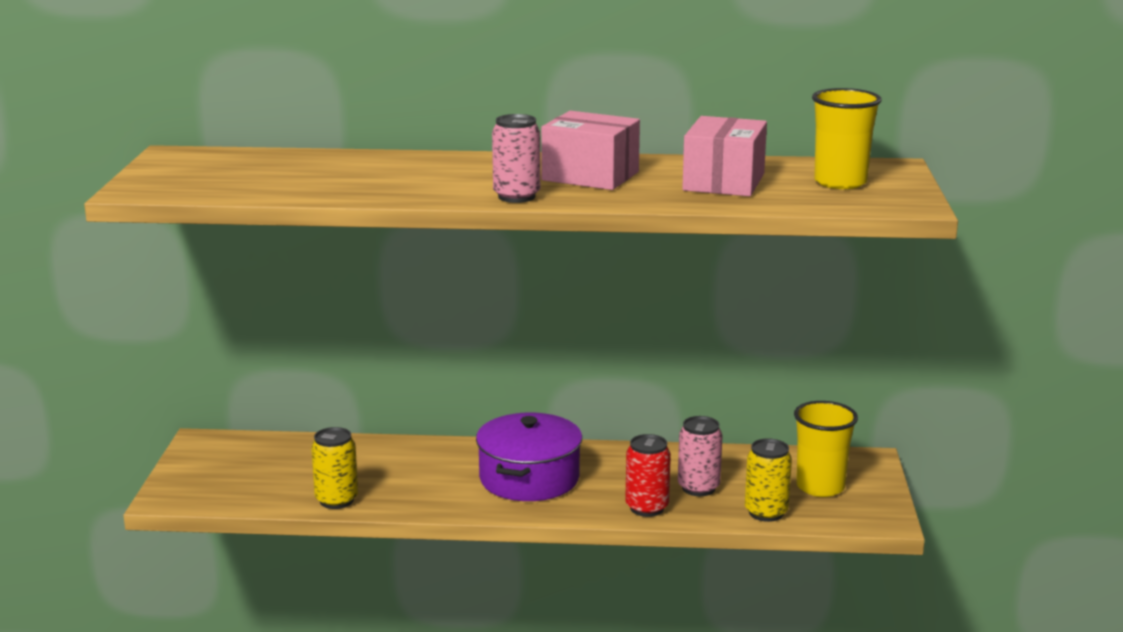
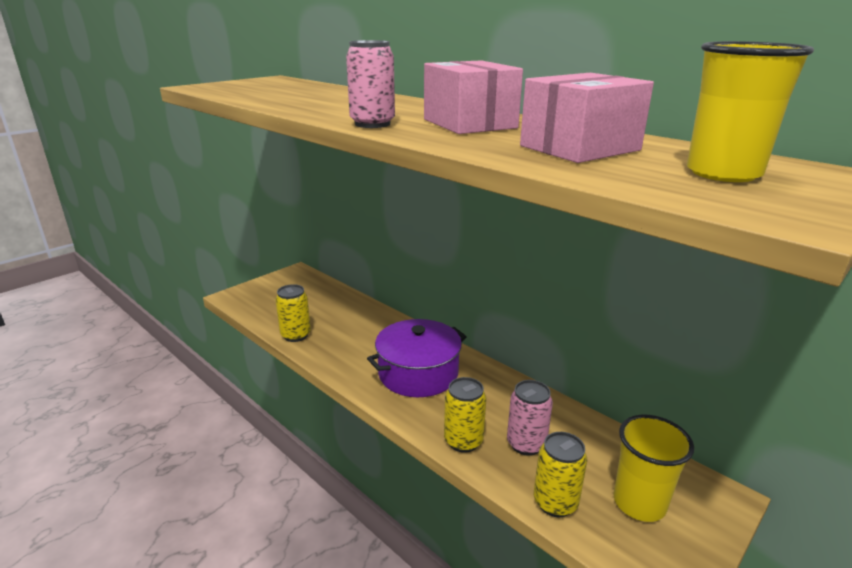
camera: 40 degrees right, 5 degrees up
(647, 508) = (463, 441): red can -> yellow can

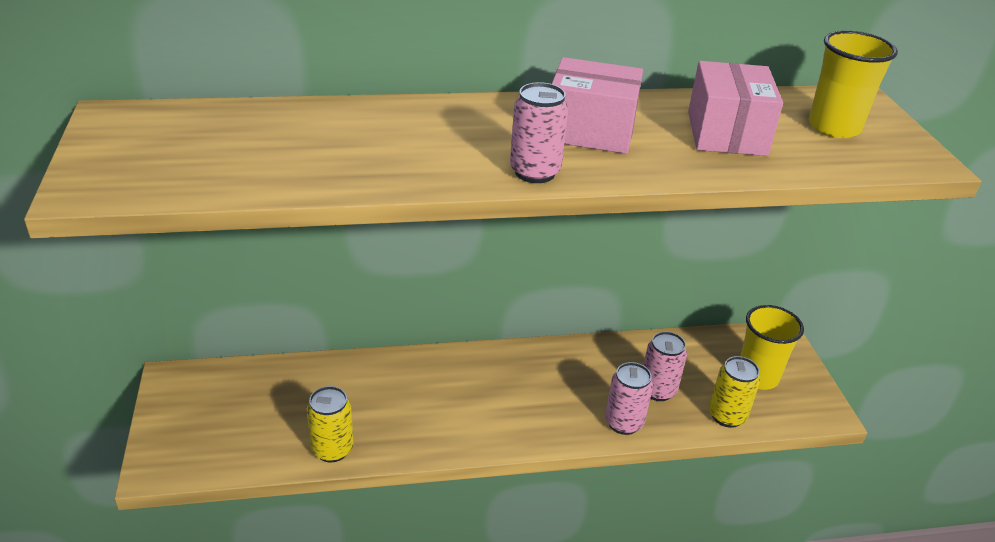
camera: 55 degrees left, 10 degrees up
(418, 373) = (505, 395): purple pot -> none
(463, 441) = (623, 423): yellow can -> pink can

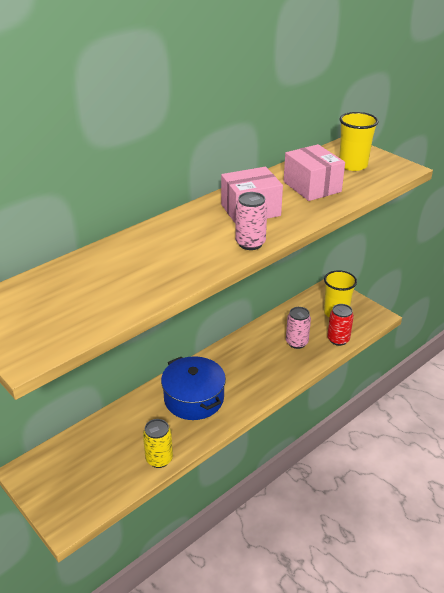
camera: 30 degrees left, 0 degrees up
(446, 395) = (194, 398): none -> blue pot
(623, 423) = (294, 367): pink can -> none
(727, 416) = (338, 339): yellow can -> red can

